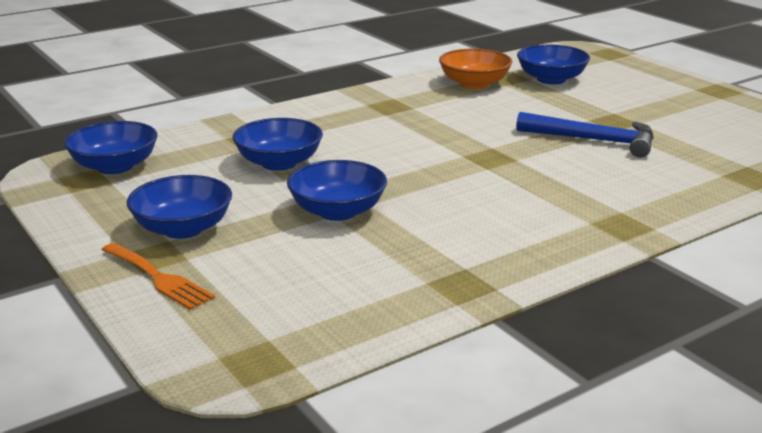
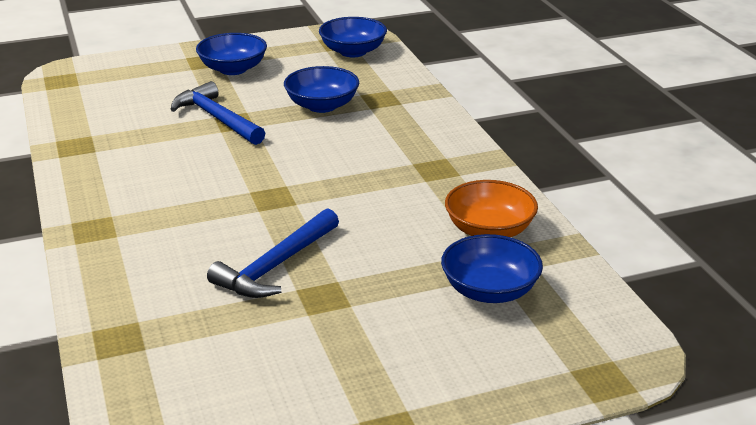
camera: 105 degrees right, 5 degrees up
(159, 278) = (173, 61): orange fork -> none
(337, 211) = (217, 118): blue bowl -> blue hammer

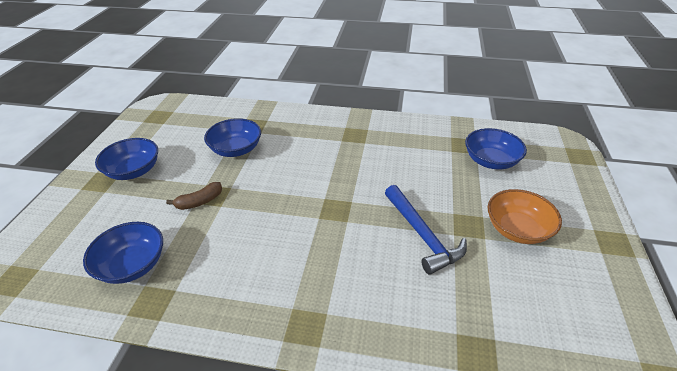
camera: 60 degrees left, 10 degrees up
(217, 118) = (200, 202): blue hammer -> brown banana
(353, 51) = (179, 114): blue bowl -> blue bowl (132, 265)
(489, 230) = (432, 140): orange bowl -> orange bowl (517, 229)

